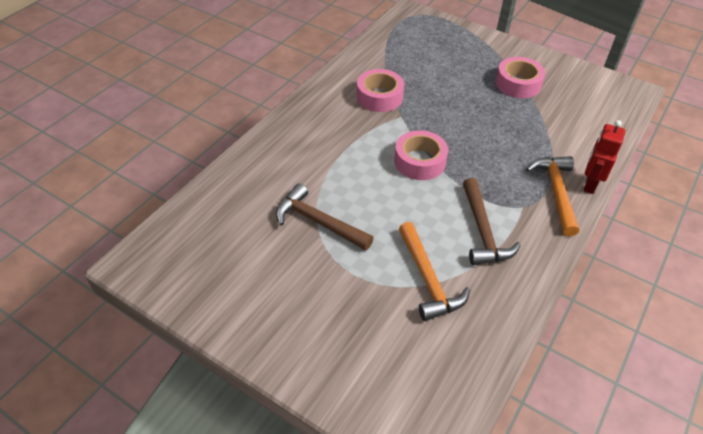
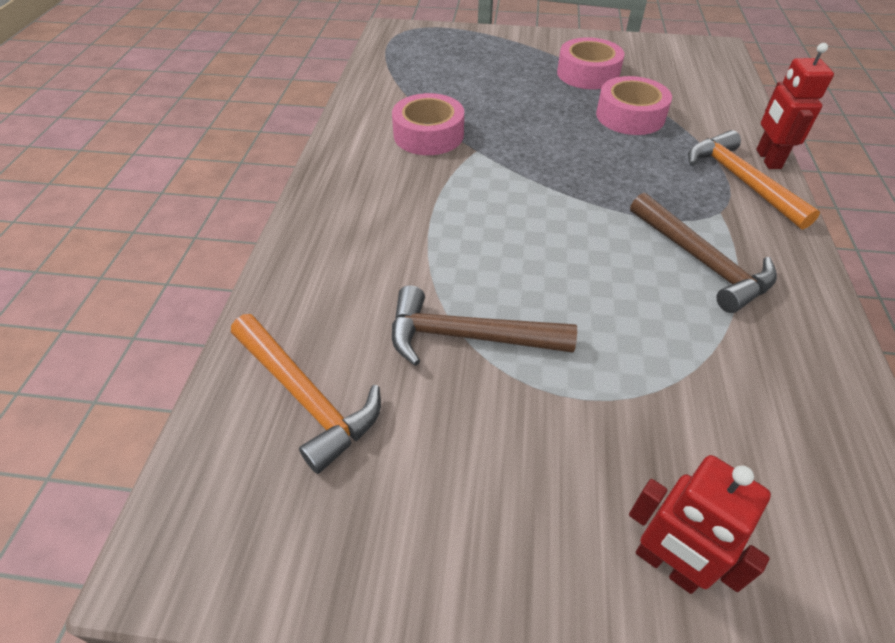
camera: 25 degrees left, 0 degrees up
(335, 359) = (667, 565): none -> red robot
(420, 161) = (546, 199): pink tape -> pink tape (630, 116)
(428, 279) = (691, 359): orange hammer -> orange hammer (305, 397)

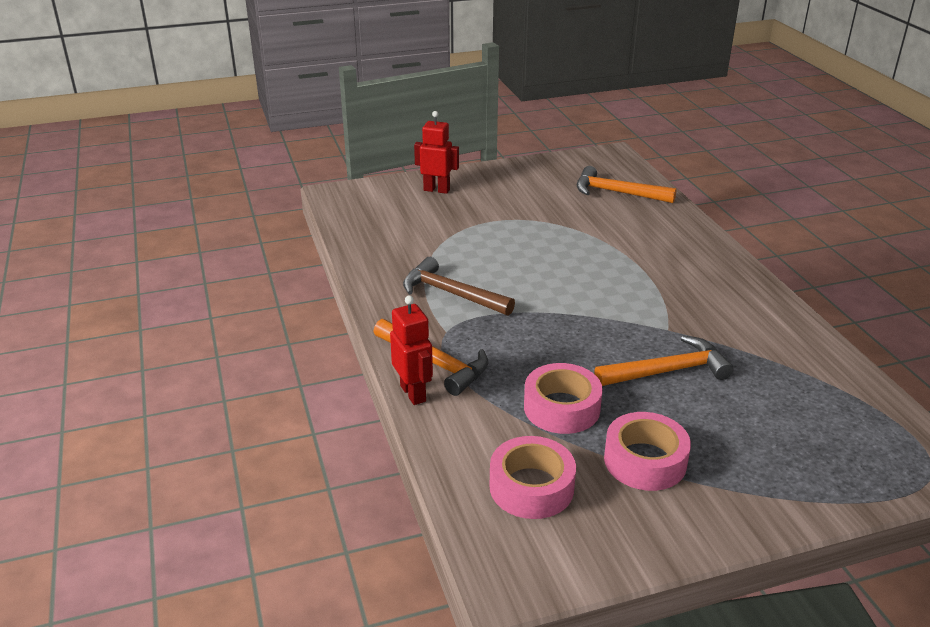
camera: 155 degrees right, 15 degrees down
(428, 135) = (721, 332): pink tape -> pink tape (531, 487)
(468, 336) = (565, 227): brown hammer -> none
(514, 118) = (668, 371): none -> orange hammer

